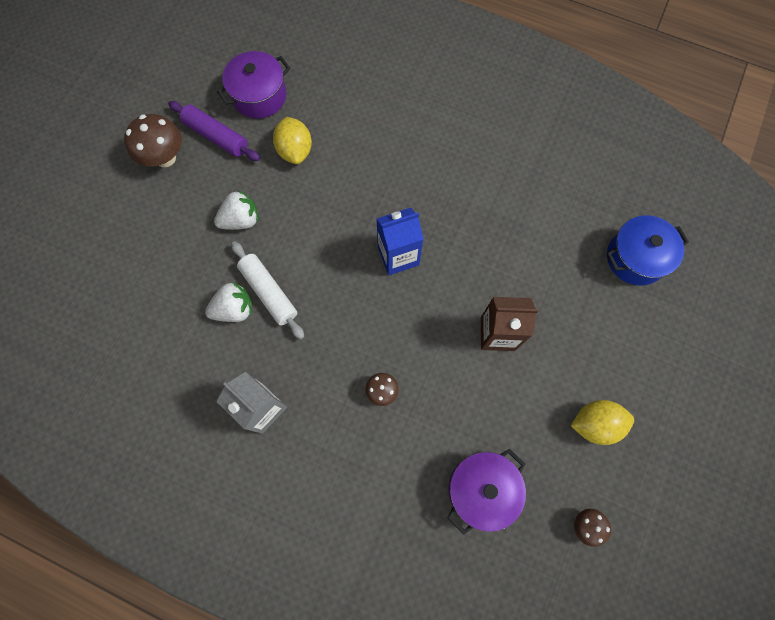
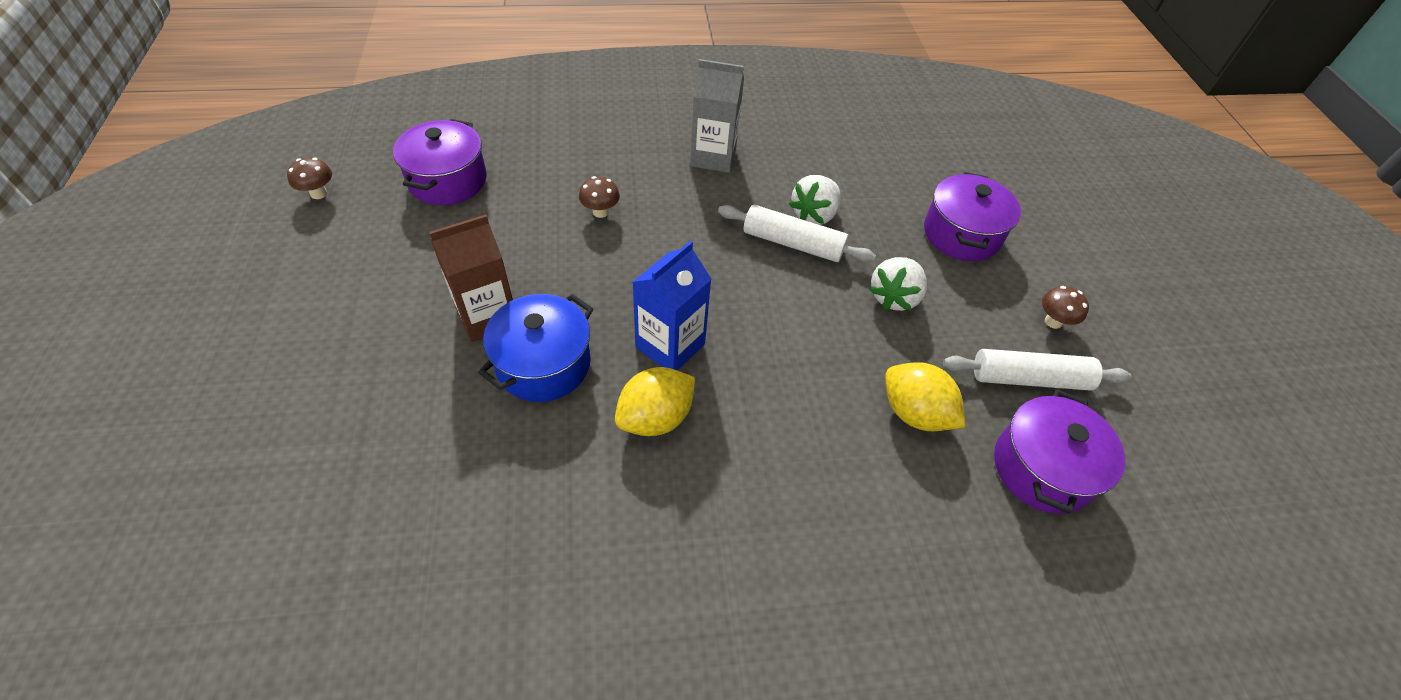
camera: 145 degrees right, 20 degrees down
(152, 242) = (961, 234): none -> purple pot
(165, 158) = (1053, 321): brown mushroom -> brown mushroom, size x0.55
(216, 136) = (1029, 378): purple rolling pin -> white rolling pin
(594, 423) = (324, 278): yellow lemon -> yellow lemon (655, 418)
(635, 258) = (289, 512): blue pot -> blue pot (543, 364)

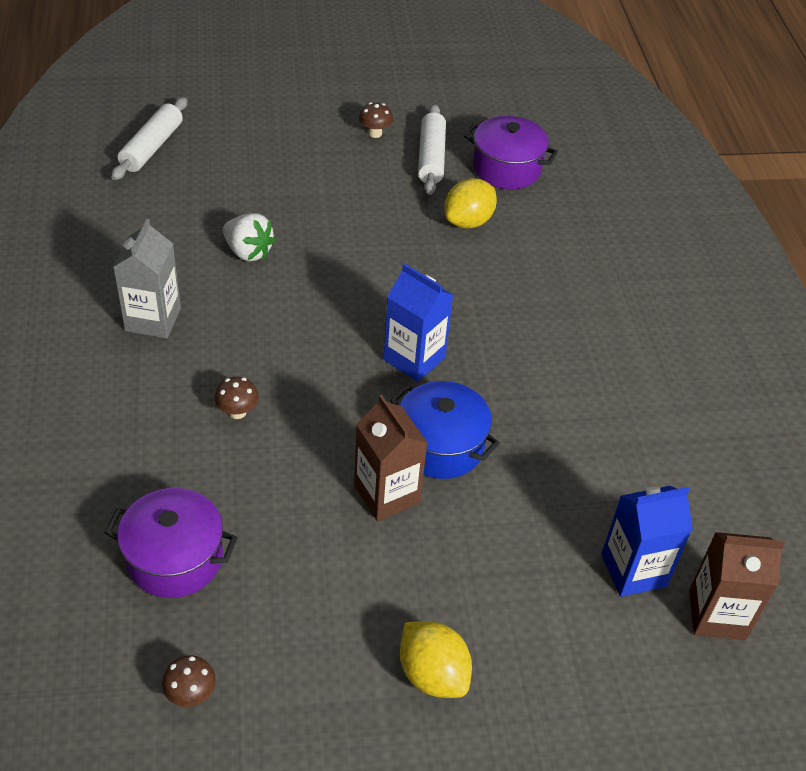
camera: 90 degrees left, 5 degrees down
(235, 641) = (717, 614): none -> brown carton
(330, 546) = (633, 570): none -> blue carton
(655, 418) = (489, 368): yellow lemon -> yellow lemon (433, 674)
(792, 243) = (287, 270): white rolling pin -> white rolling pin (152, 147)
(894, 297) = (352, 215): white strawberry -> none
(961, 234) = (277, 163): purple pot -> none

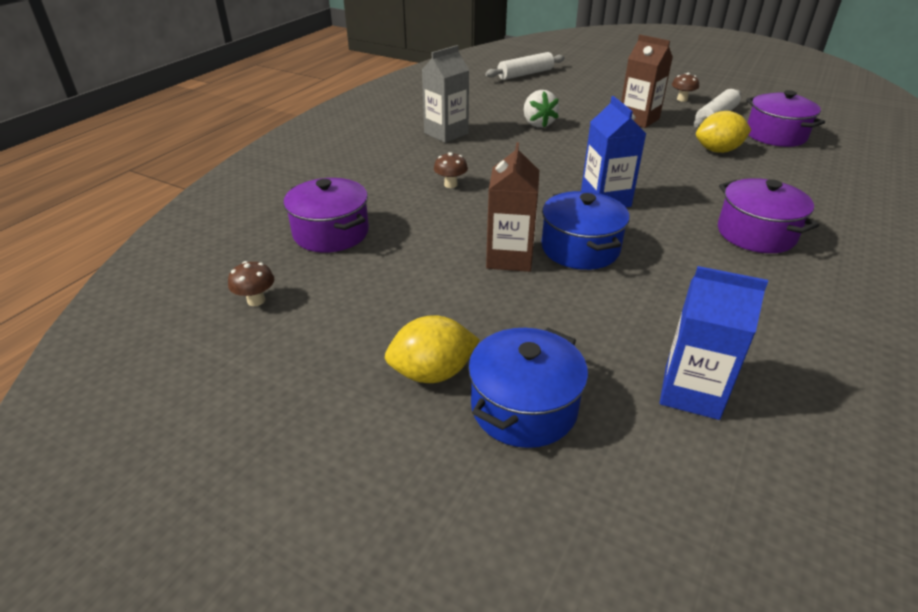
camera: 40 degrees right, 10 degrees down
(433, 674) = (432, 373): yellow lemon -> yellow lemon turned 75 degrees clockwise
(529, 663) = (524, 407): none -> blue pot
(573, 344) = (756, 234): none -> purple pot
(717, 614) = (763, 469): brown carton -> brown carton (638, 119)

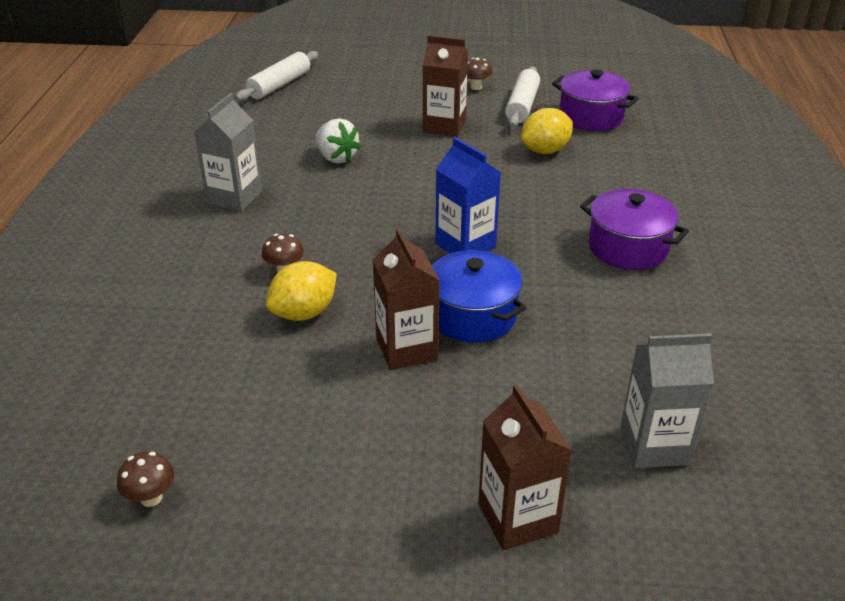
camera: 25 degrees left, 0 degrees up
(331, 233) = (182, 378): purple pot -> none
(432, 373) = (408, 514): yellow lemon -> yellow lemon (304, 313)
(524, 407) = (518, 518): blue pot -> brown carton
(691, 392) = (654, 445): blue carton -> grey carton

